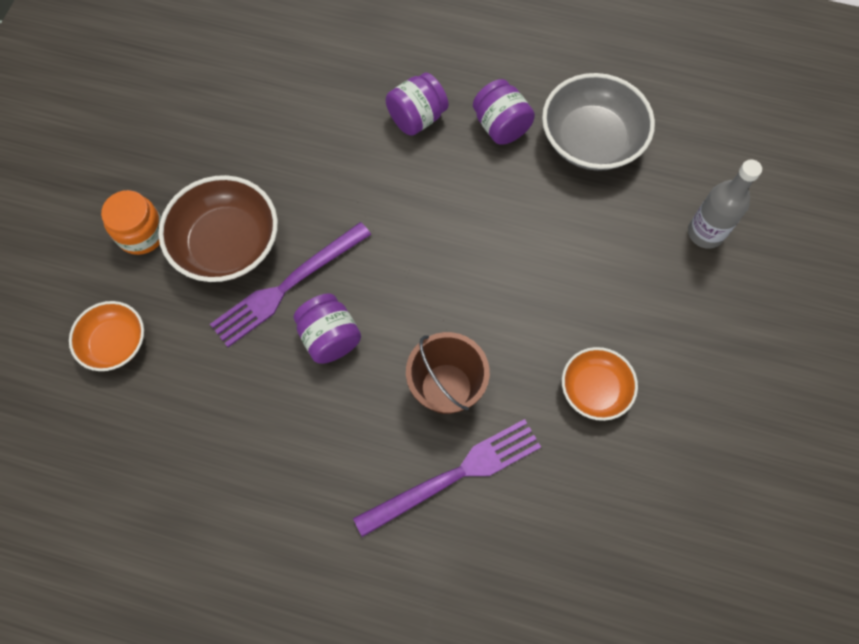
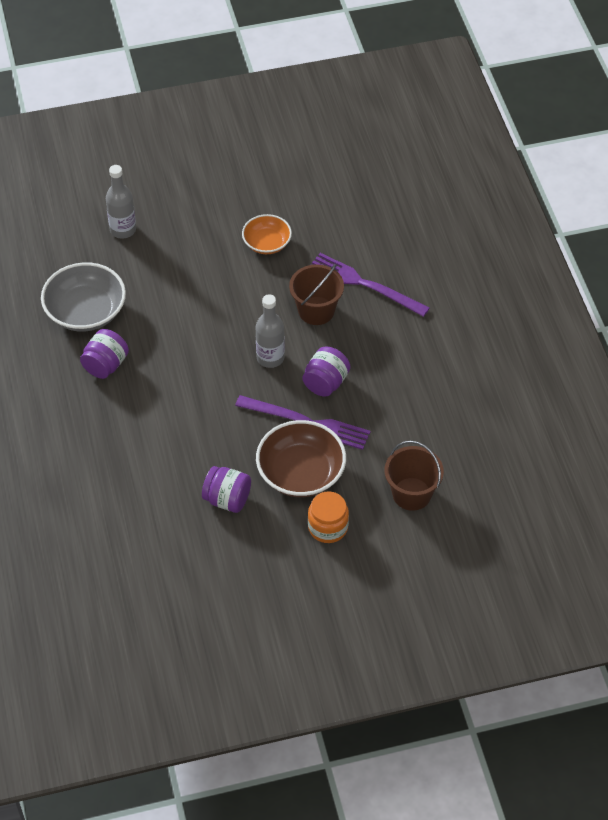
camera: 120 degrees left, 15 degrees down
(115, 343) = (411, 494): orange bowl -> brown bucket
(406, 296) = (270, 358): none -> grey bottle
(417, 118) = (129, 415): purple jar -> purple jar (227, 499)

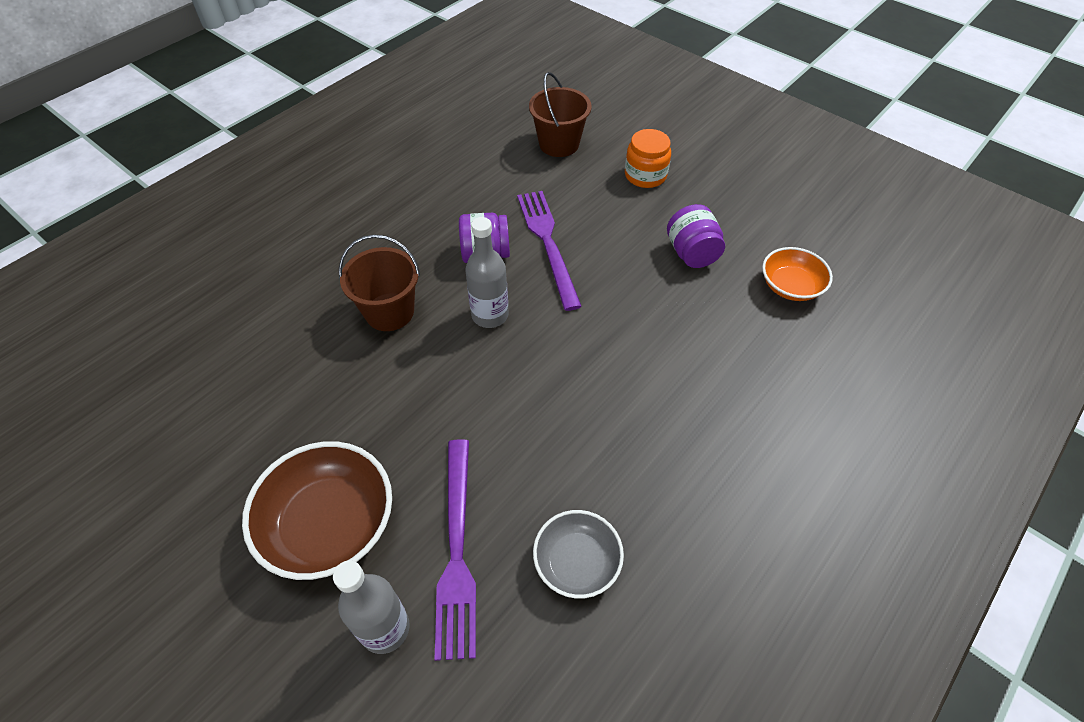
camera: 125 degrees left, 0 degrees up
(86, 312) = (577, 562): grey bowl -> grey bowl, size x0.61
(105, 365) = (639, 471): purple jar -> none
(267, 243) = (305, 419): orange bowl -> orange bowl (790, 286)
(301, 473) = (609, 219): brown bowl -> brown bowl (329, 524)
(364, 284) = (319, 291): purple fork -> purple fork (457, 550)

